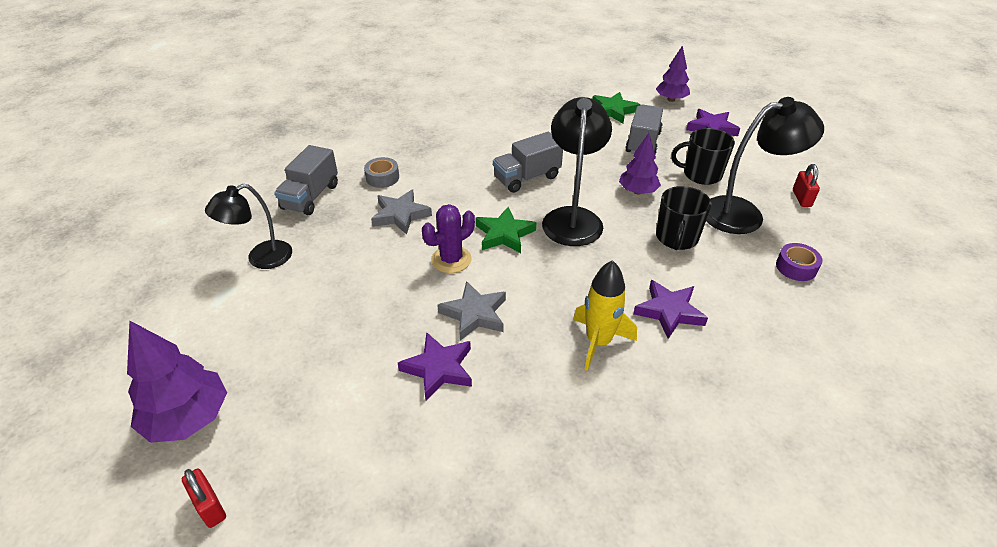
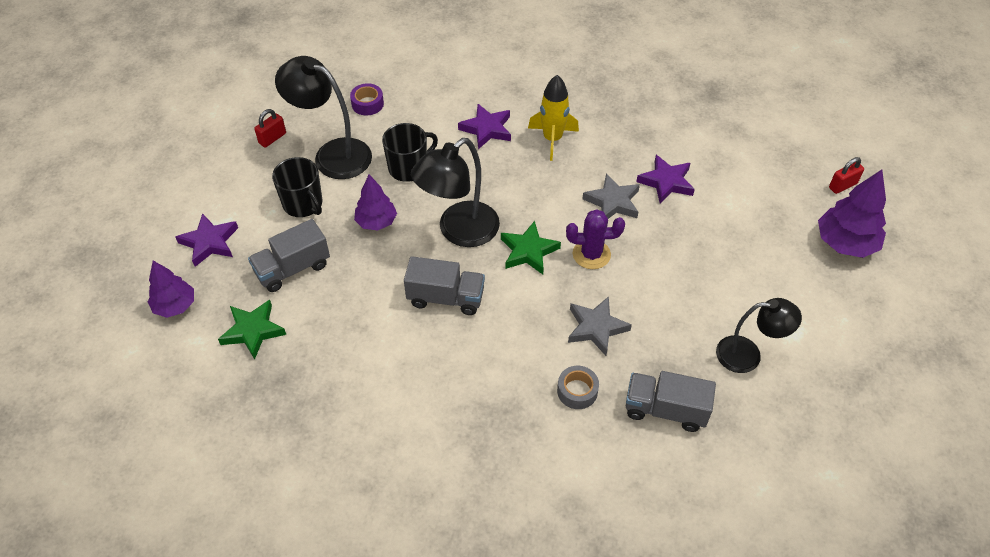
camera: 140 degrees left, 10 degrees up
(210, 506) = (842, 186): red padlock -> red padlock turned 60 degrees clockwise
(311, 197) = (665, 410): grey truck -> grey truck turned 135 degrees counterclockwise

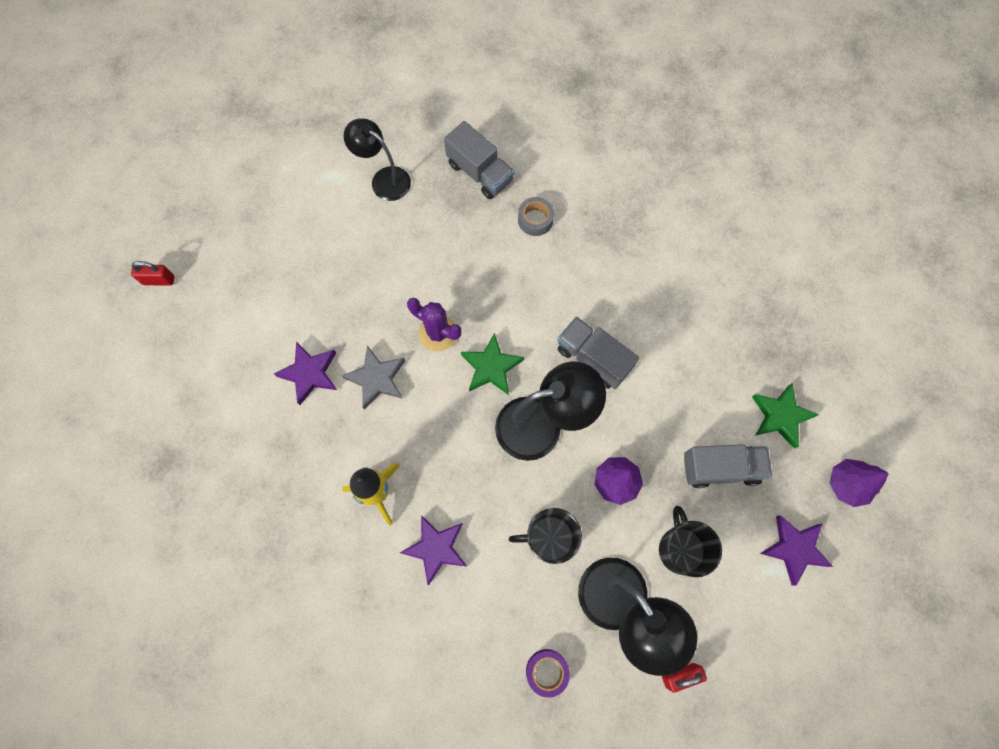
camera: 150 degrees left, 20 degrees up
(596, 328) = (484, 262): grey star -> none
(845, 243) = (217, 226): purple tree -> none

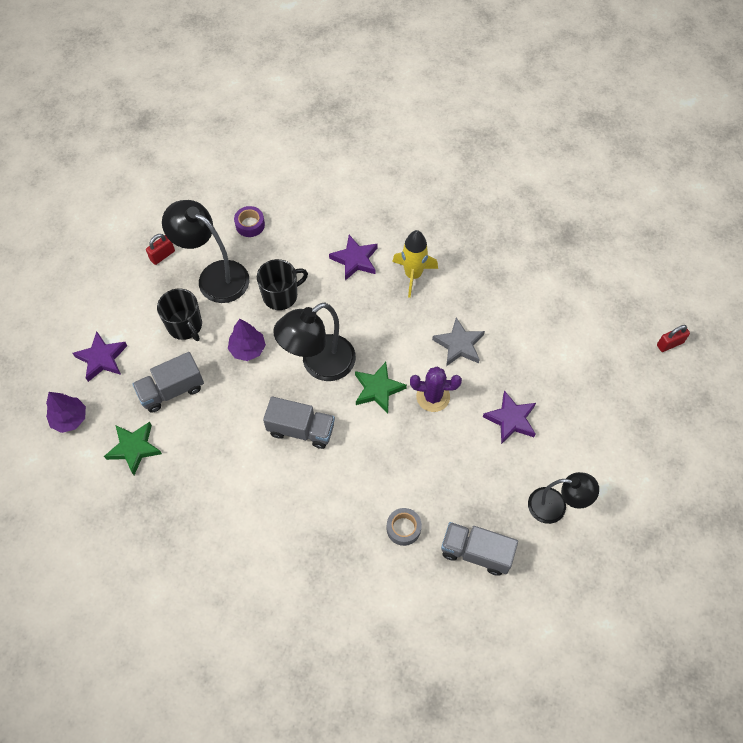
camera: 155 degrees right, 10 degrees down
(309, 373) = (510, 328): purple star -> purple star (511, 419)

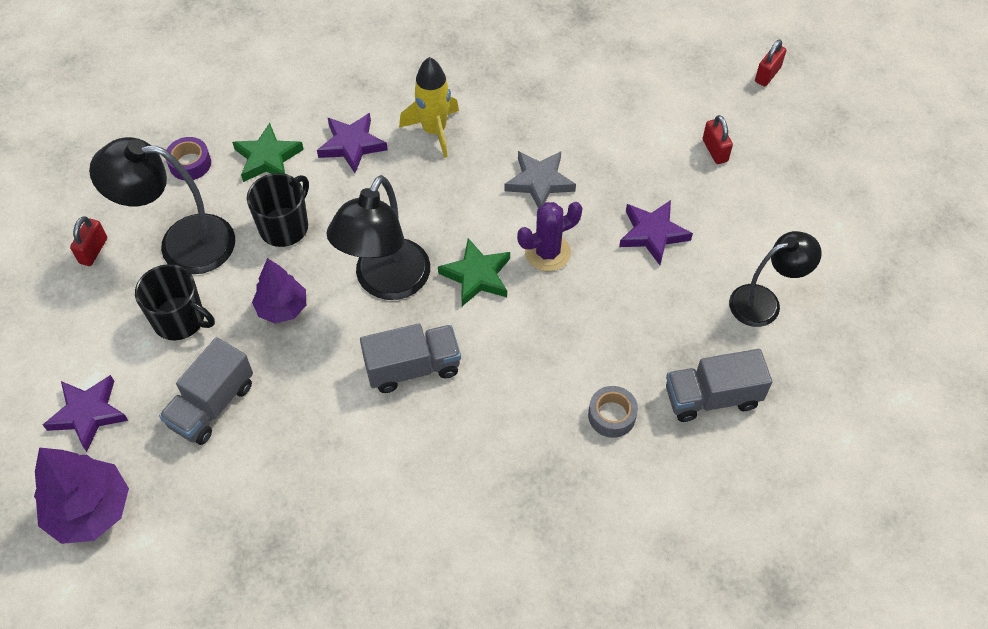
camera: 30 degrees left, 5 degrees down
(70, 419) = (90, 510): purple tree -> purple tree, size x1.51
(134, 448) = (206, 501): green star -> green star (267, 158)
(593, 381) = (715, 150): none -> red padlock

